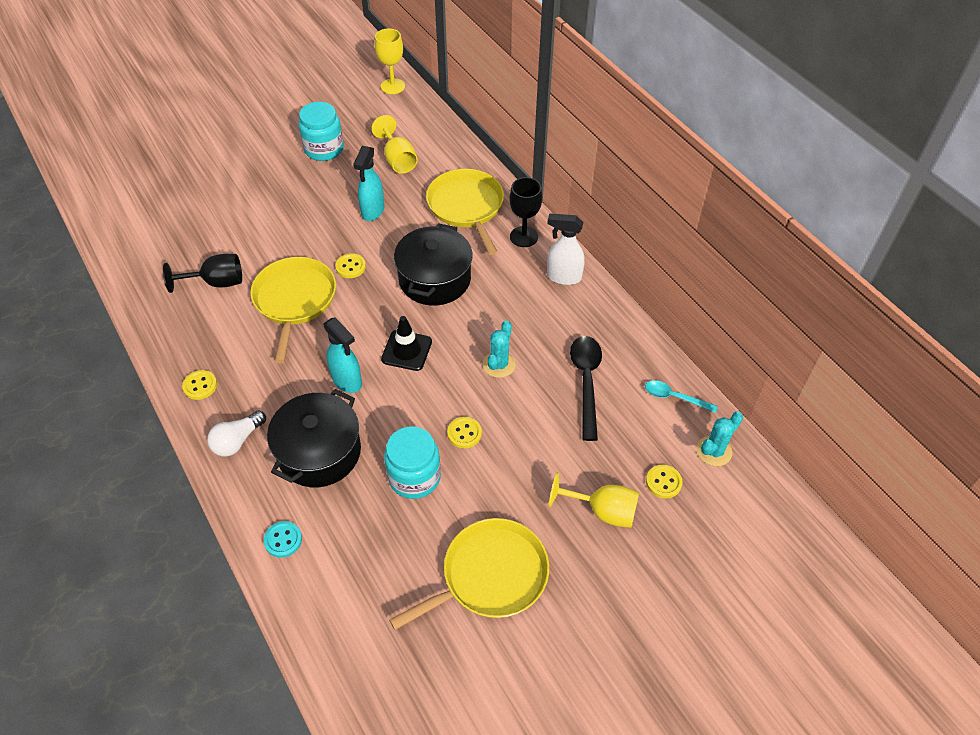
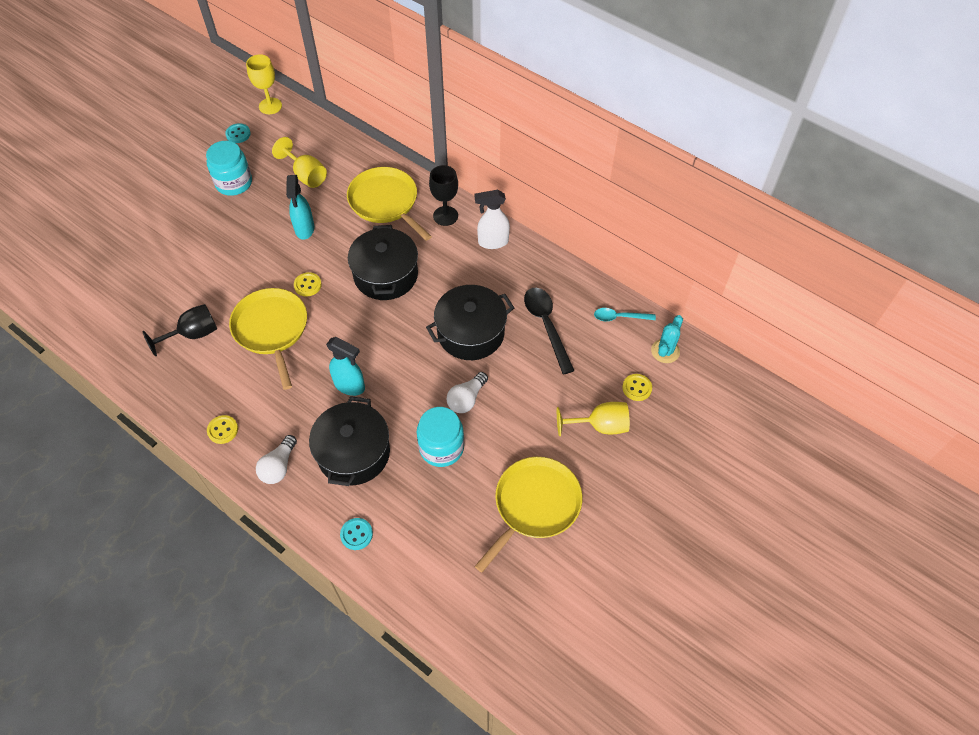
camera: 20 degrees left, 5 degrees up
(349, 105) = (238, 134): none -> turquoise button
(406, 350) = (389, 344): black traffic cone -> none
(464, 433) = (466, 399): yellow button -> white light bulb
(499, 364) = (471, 333): turquoise cactus -> black pot

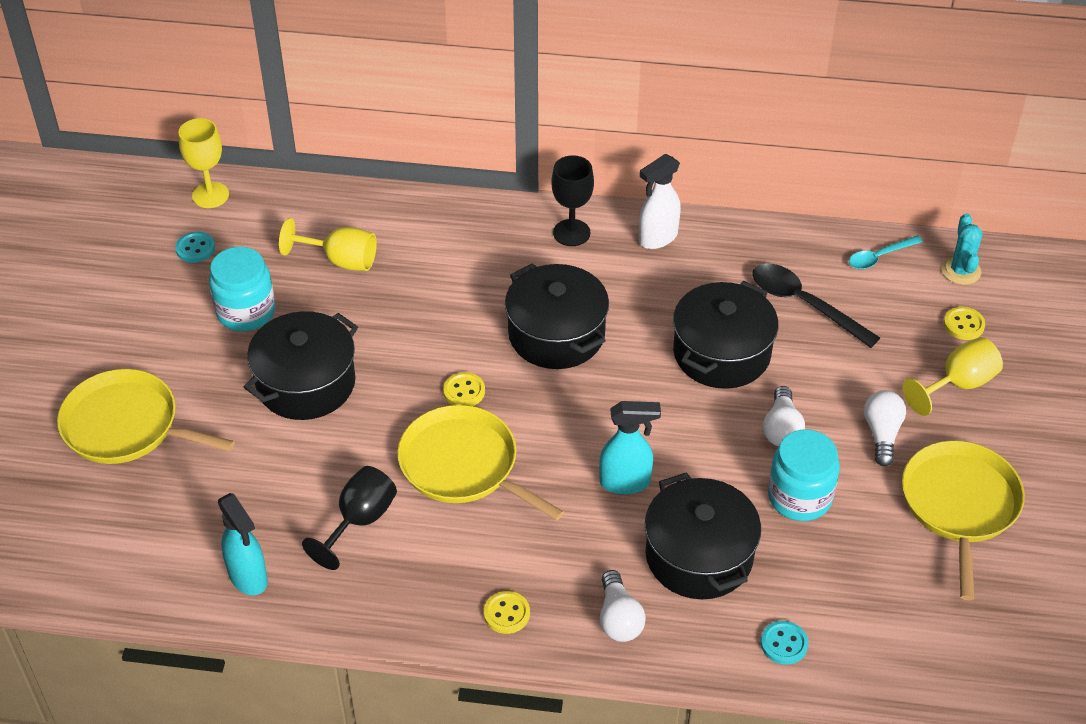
camera: 30 degrees left, 10 degrees down
(230, 239) = (306, 383): none -> black pot
(304, 229) = (398, 326): turquoise spray bottle -> turquoise spray bottle (248, 577)
(385, 202) = (479, 249): yellow pan -> yellow pan (126, 426)
(524, 433) = (882, 434): none -> white light bulb

